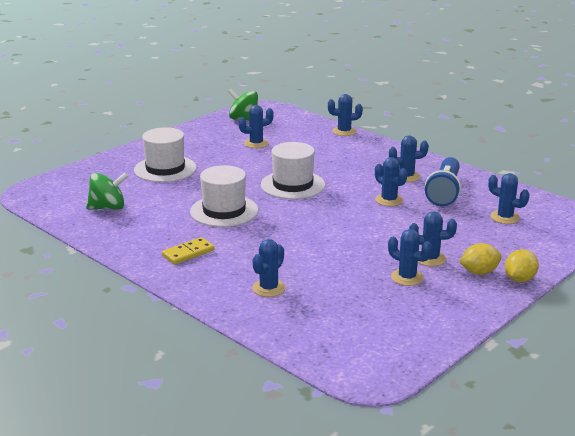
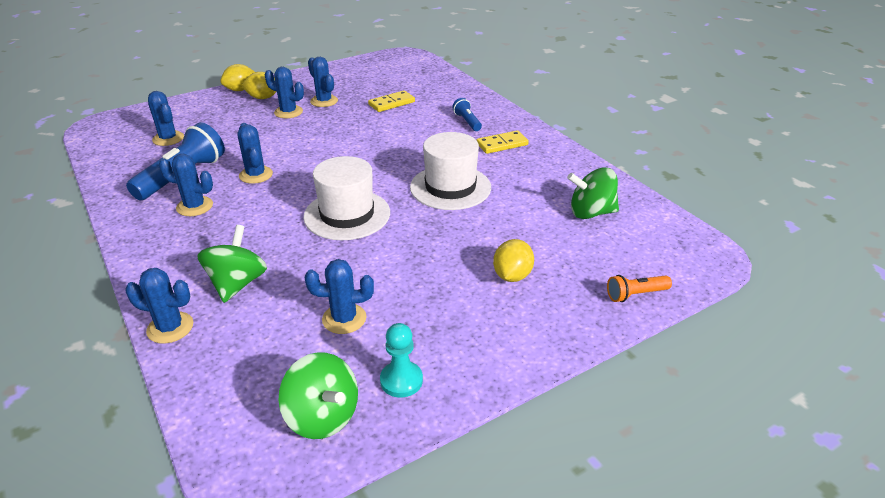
camera: 165 degrees left, 10 degrees up
(88, 170) = (635, 295): none -> orange flashlight
(165, 169) = (512, 276): white hat -> yellow lemon
(214, 130) = (401, 380): none -> turquoise pawn
(231, 273) = (467, 122): none -> blue flashlight
(269, 288) = (441, 107): blue cactus -> none
(328, 285) = (391, 103): none -> yellow domino
(329, 148) = (237, 284): none -> green spinning top

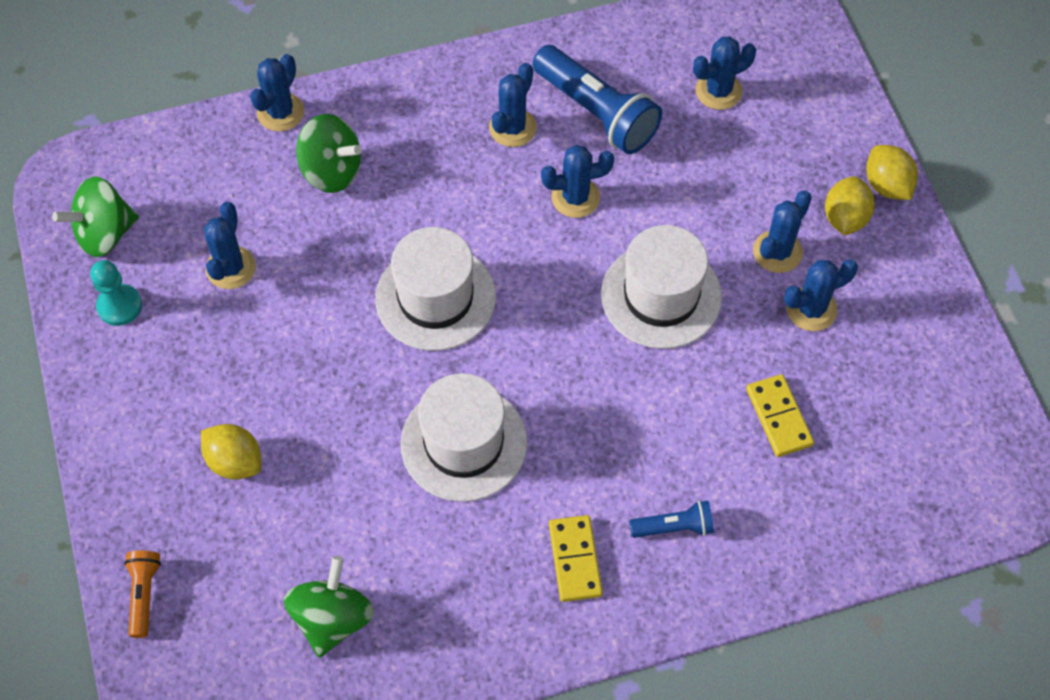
camera: 105 degrees right, 25 degrees up
(325, 140) = (661, 295): none -> white hat

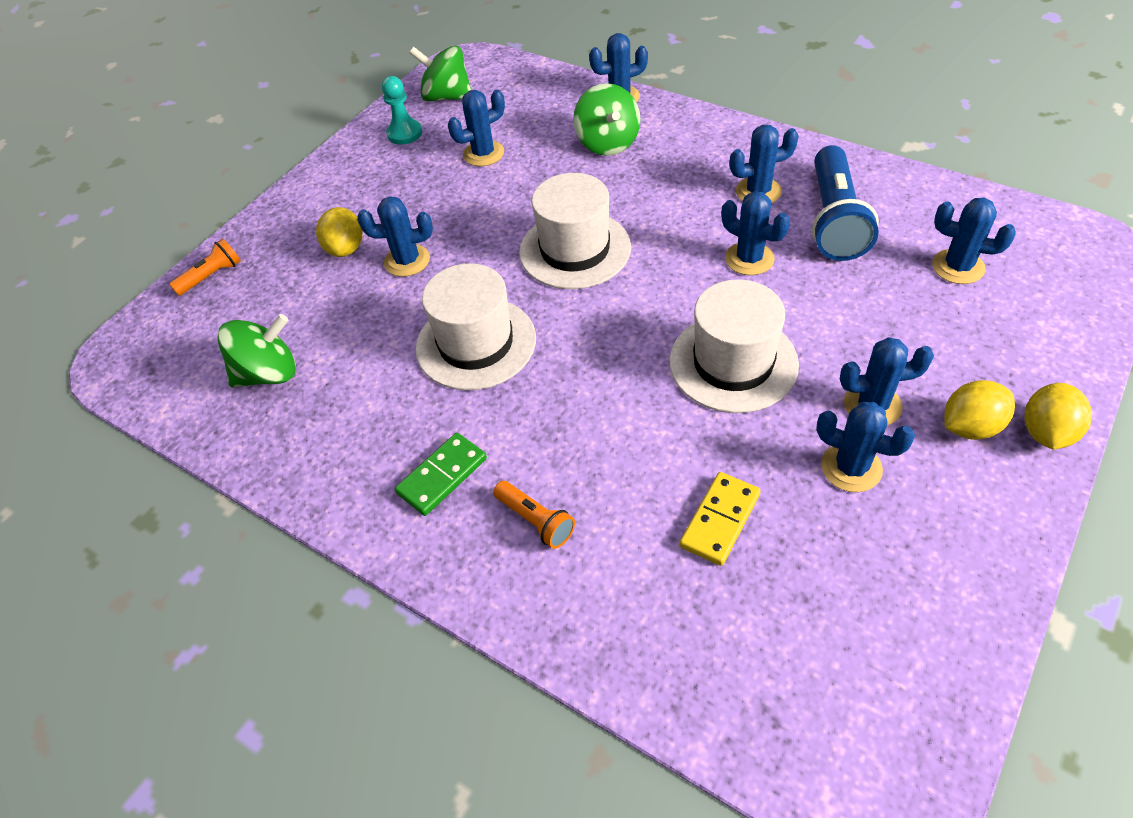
camera: 55 degrees right, 10 degrees down
(308, 425) = (407, 261): none -> blue cactus
(575, 560) = (442, 476): yellow domino -> green domino
(674, 527) = (536, 520): blue flashlight -> orange flashlight

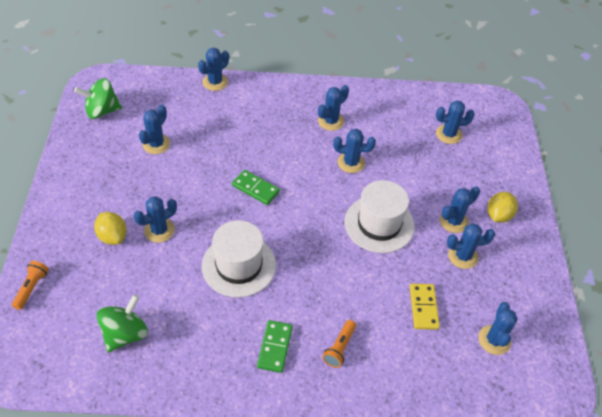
camera: 40 degrees left, 0 degrees up
(404, 133) = (92, 145): turquoise pawn -> none
(536, 520) = (339, 348): orange flashlight -> orange flashlight turned 105 degrees clockwise
(575, 250) = (255, 189): white hat -> green domino
(607, 143) = (228, 115): green spinning top -> none
(816, 632) = (494, 340): none -> blue cactus
(834, 220) = (378, 126): blue flashlight -> none
(1046, 432) = (528, 206): yellow lemon -> none

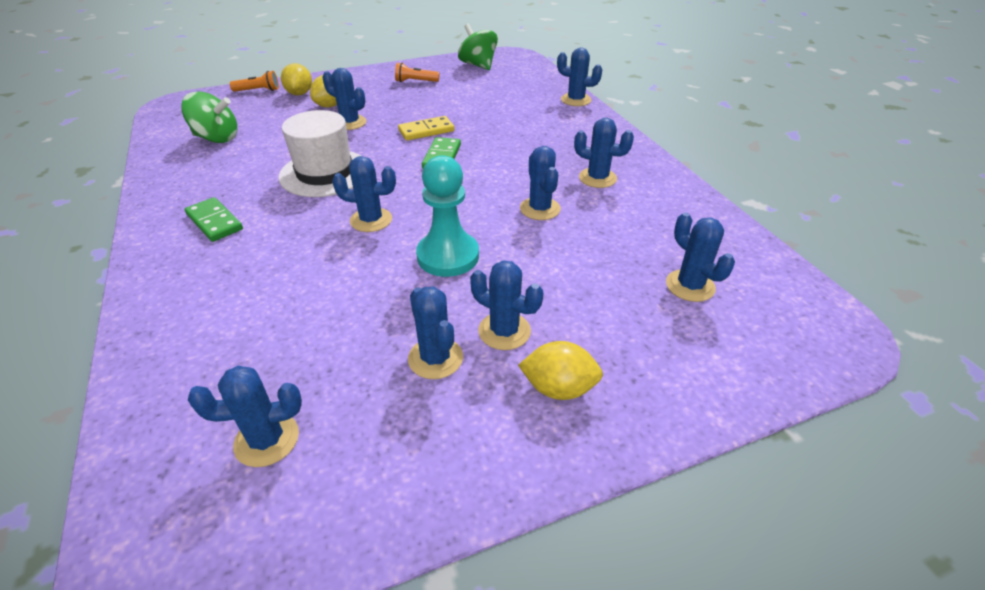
camera: 70 degrees right, 10 degrees down
(66, 255) = (299, 94): none -> yellow lemon
(156, 144) = (459, 95): blue cactus -> blue cactus (371, 220)
(274, 347) = (215, 222): green domino -> green domino turned 60 degrees clockwise
(339, 348) = (221, 270): orange flashlight -> orange flashlight (415, 81)
(379, 224) = (448, 256): white hat -> turquoise pawn
(423, 307) = (311, 334): yellow domino -> yellow domino (426, 131)

